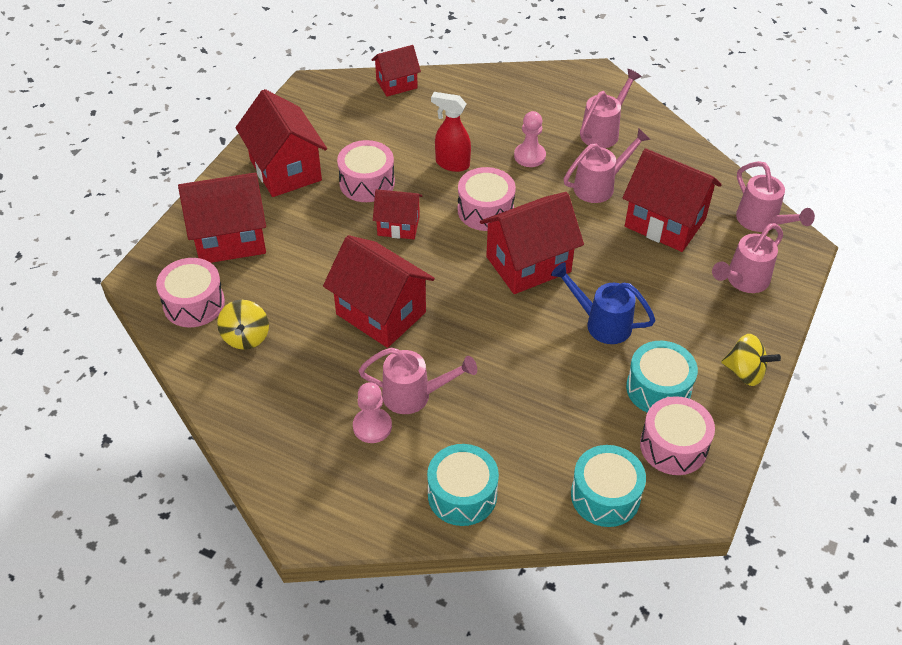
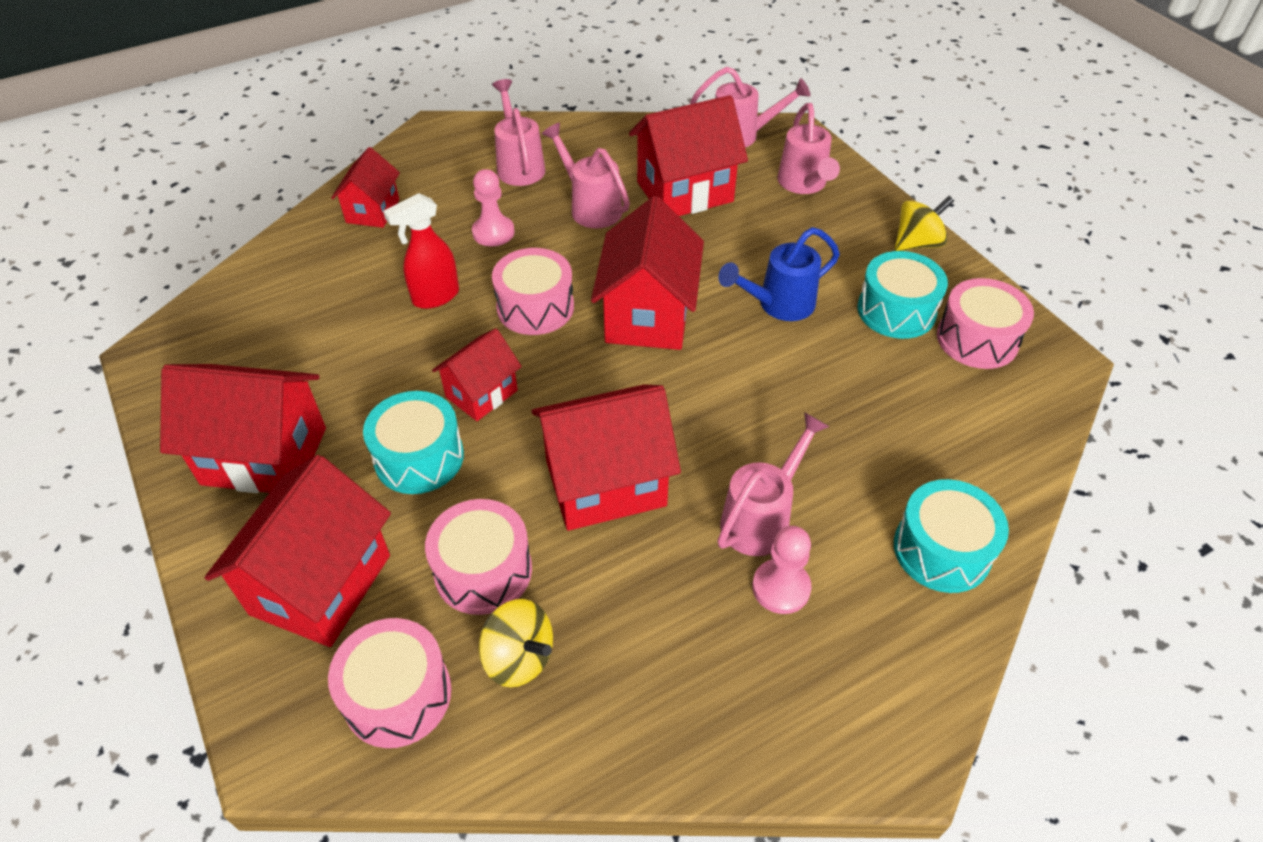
camera: 55 degrees left, 0 degrees up
(367, 182) = (380, 386): pink drum -> pink drum (483, 570)
(396, 84) = (251, 276): red house -> red house (373, 211)
(599, 186) = (591, 207): pink watering can -> pink watering can turned 45 degrees counterclockwise
(605, 496) = (1012, 424): turquoise drum -> turquoise drum (419, 457)

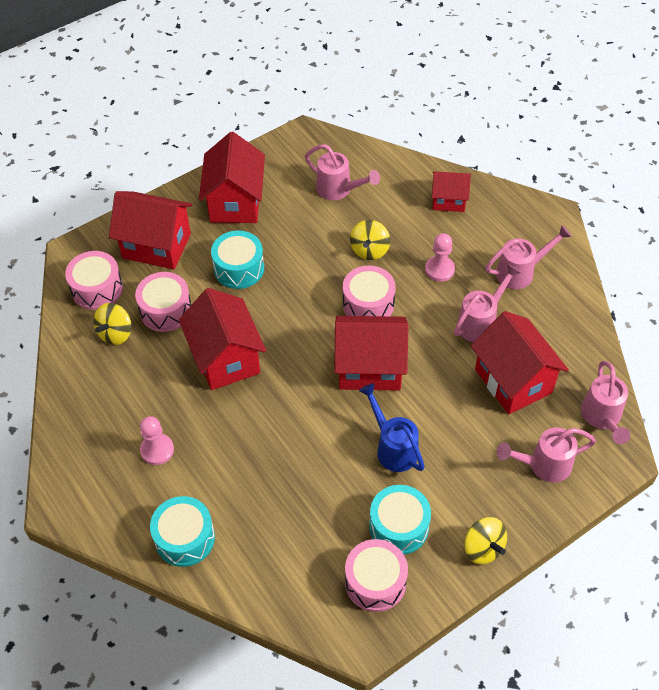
camera: 85 degrees right, 5 degrees up
(435, 297) = (369, 250): red spray bottle -> yellow spinning top
(481, 393) = (289, 288): red house -> none
(761, 518) = (204, 439): pink watering can -> pink watering can (338, 190)

